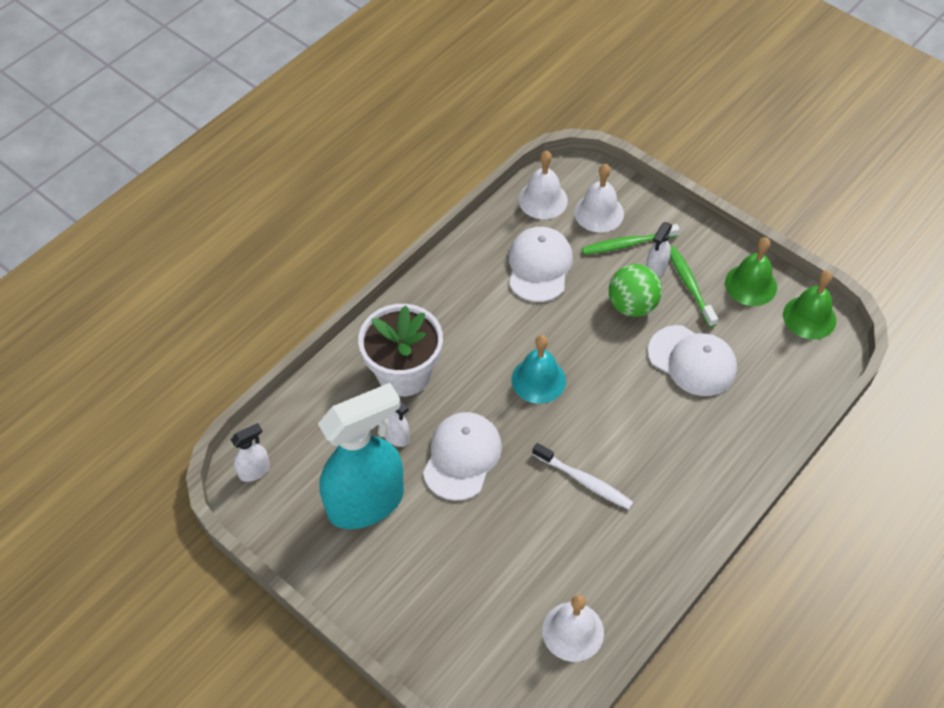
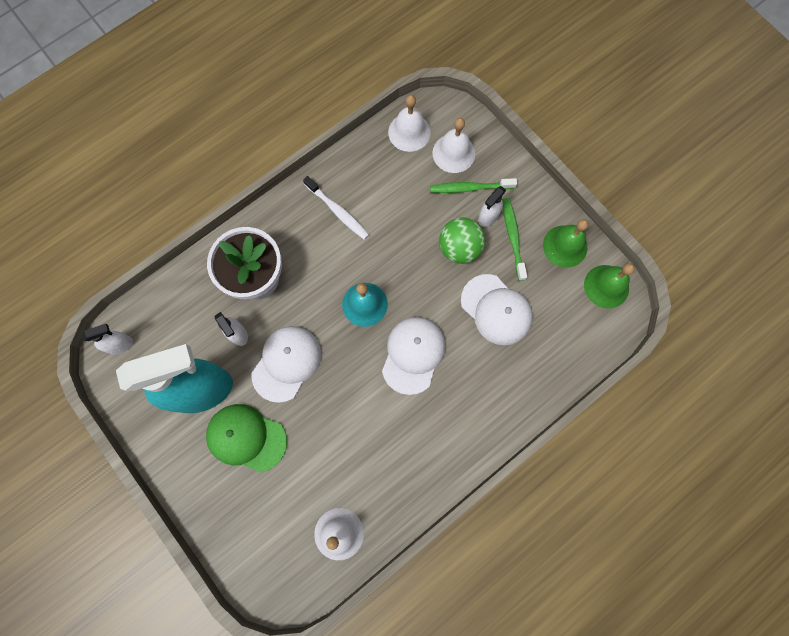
camera: 10 degrees right, 20 degrees up
(433, 545) = (246, 438): none -> green cap
(539, 266) = (391, 196): white cap -> white cap (413, 355)
(584, 481) = (380, 403): white toothbrush -> white toothbrush (338, 211)

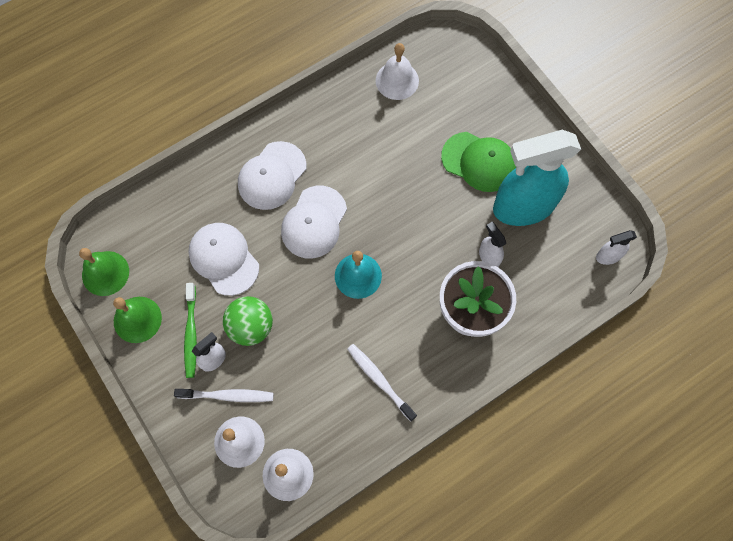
camera: 175 degrees left, 5 degrees down
(286, 363) = (440, 224): white cap -> white cap (272, 176)
(470, 188) = (227, 395): green toothbrush -> white toothbrush

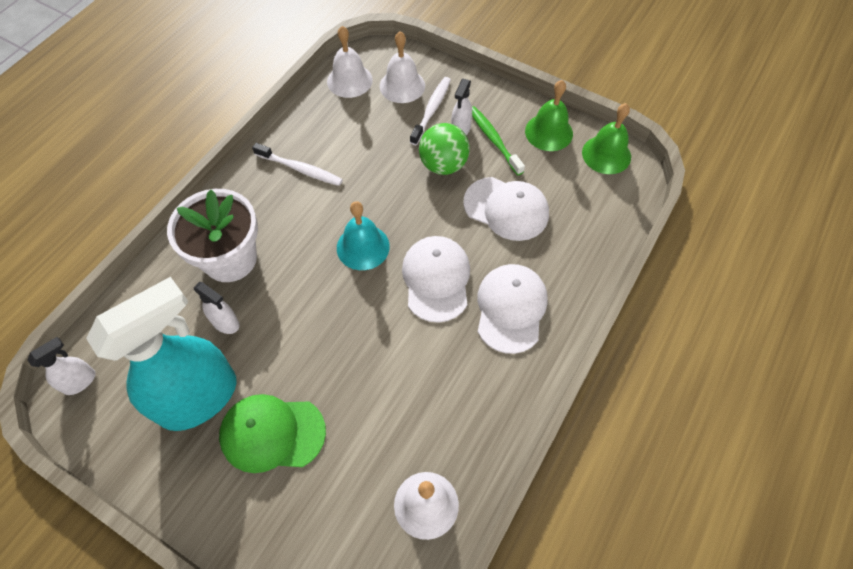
camera: 155 degrees right, 10 degrees down
(227, 395) = (431, 110): white toothbrush -> white toothbrush turned 135 degrees clockwise

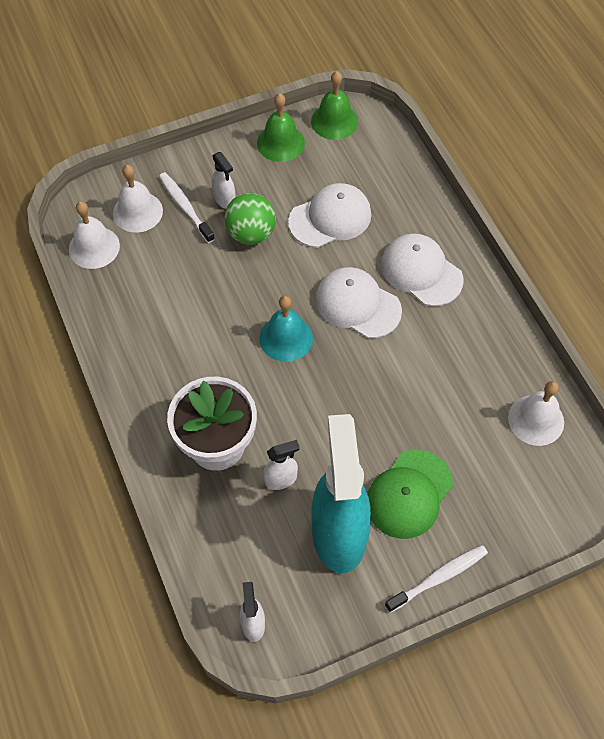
camera: 55 degrees left, 0 degrees up
(300, 169) = (164, 340): white toothbrush -> white toothbrush (438, 577)
(493, 140) = (256, 184): green toothbrush -> none

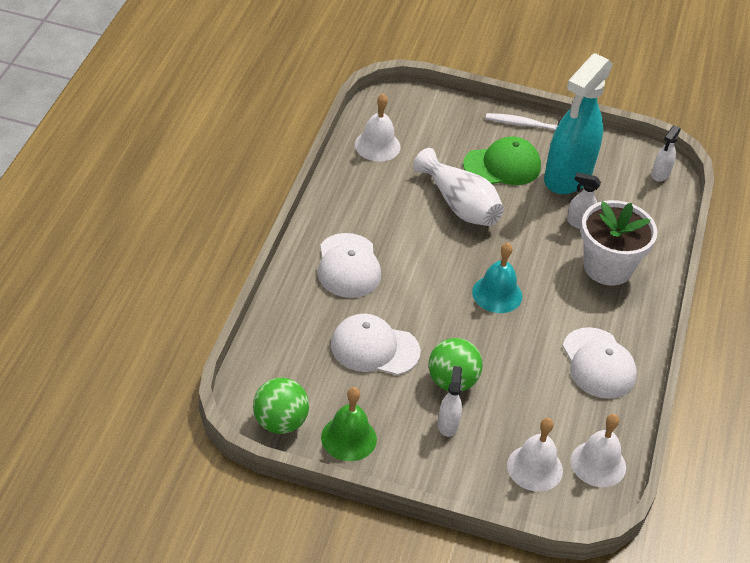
camera: 145 degrees left, 15 degrees down
(185, 207) = (488, 442): white toothbrush -> none
(334, 121) = (280, 422): green bell -> green ball
(357, 304) = (420, 278): white cap -> white cap (598, 363)
(400, 409) = (459, 205): none -> white vase

